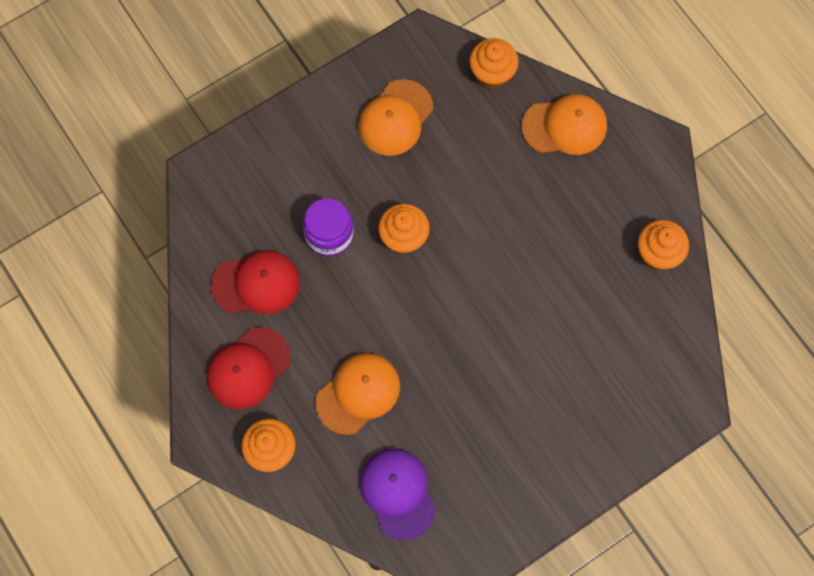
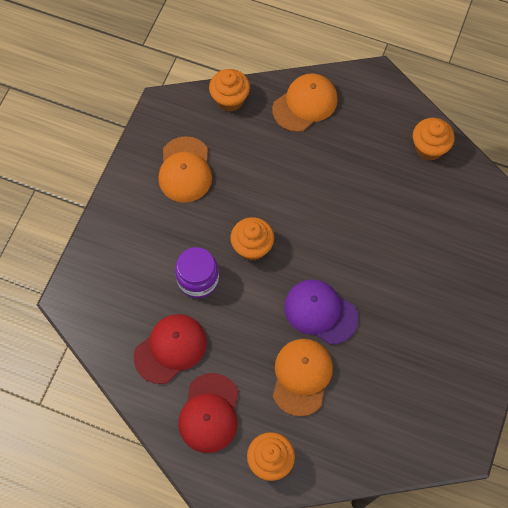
camera: 35 degrees left, 5 degrees down
(398, 493) = (382, 427): purple cap -> purple cap (320, 312)

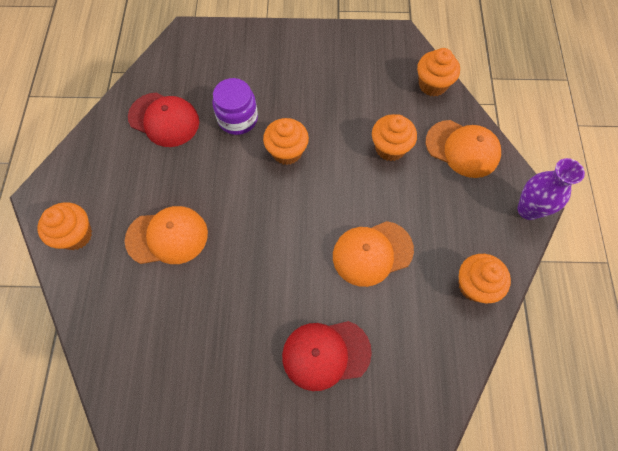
camera: 70 degrees right, 0 degrees up
(185, 170) = (342, 74): orange cap -> orange cap (372, 253)
(209, 413) = (111, 169): red cap -> red cap (326, 354)
(282, 160) = (390, 148): none -> orange cupcake
(320, 312) = (240, 233): purple cap -> none
(379, 81) = (528, 210): none -> purple vase

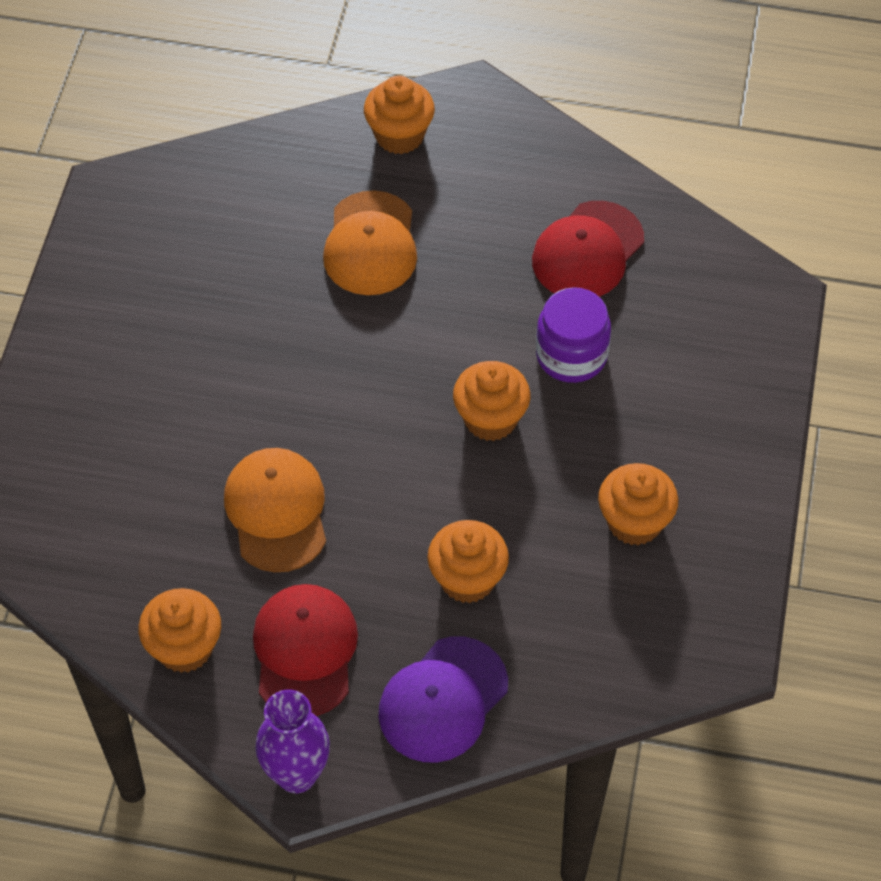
camera: 100 degrees right, 10 degrees down
(326, 354) = (138, 421): red cap -> red cap (305, 651)
(432, 85) = (596, 684): orange cupcake -> orange cupcake (634, 522)
(462, 149) = (443, 700): orange cap -> purple cap

